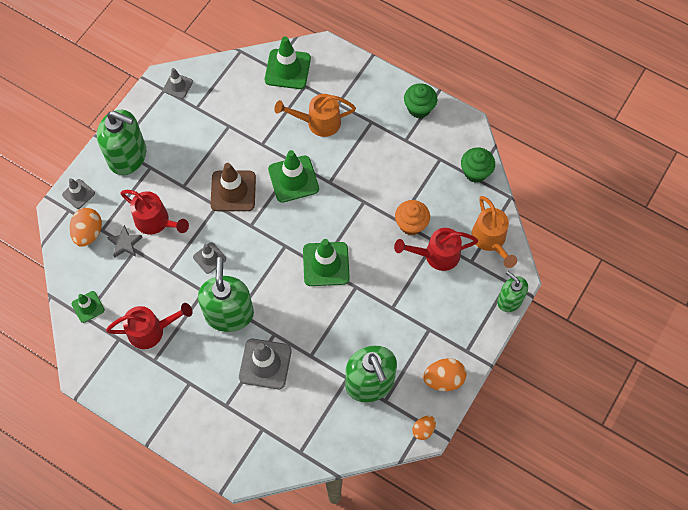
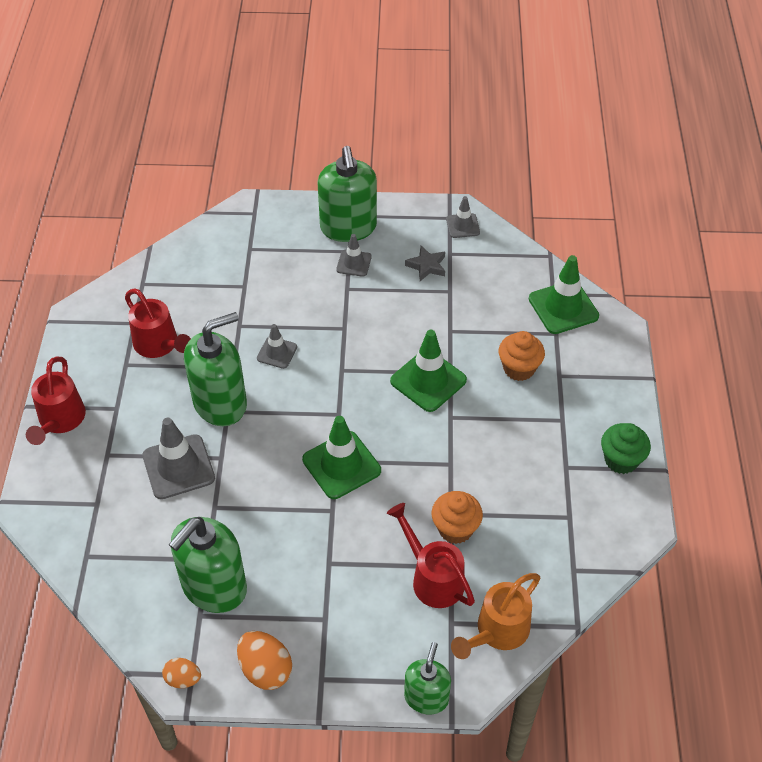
camera: 60 degrees right, 15 degrees down
(78, 194) = (277, 211): grey traffic cone -> grey traffic cone (354, 263)
(88, 233) = (239, 240): orange egg -> none
(88, 307) = (155, 280): green traffic cone -> none
(125, 243) = (246, 274): grey star -> grey star (426, 266)
(156, 222) = (289, 287): red watering can -> red watering can (60, 421)
(233, 191) = (372, 333): brown traffic cone -> none
(318, 122) = (519, 368): orange watering can -> orange cupcake
(475, 172) = (582, 566): green cupcake -> none

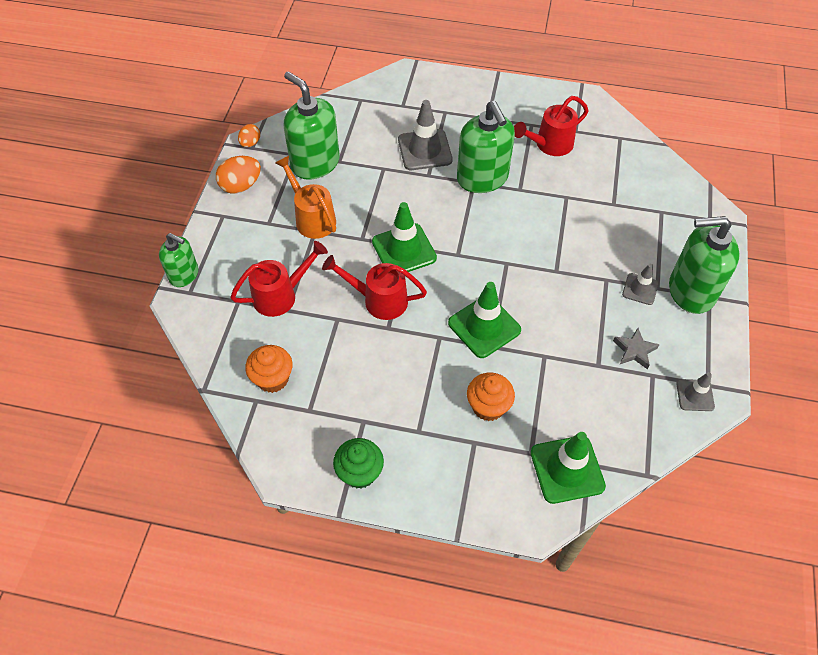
camera: 100 degrees right, 5 degrees up
(60, 421) = (481, 87): red watering can -> red watering can (378, 300)
(277, 352) = (532, 219): grey traffic cone -> none
(455, 529) = (321, 319): orange cupcake -> orange cupcake (272, 379)
(497, 632) = (219, 330): orange watering can -> orange watering can (312, 218)

